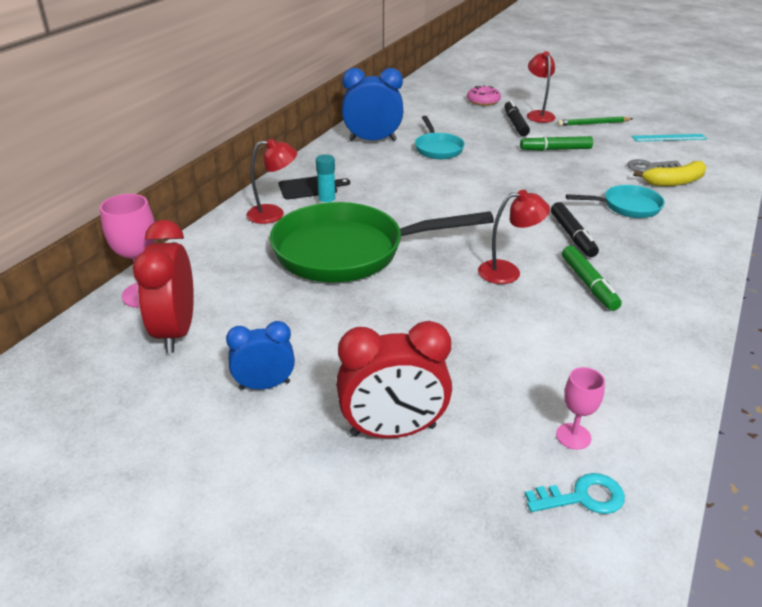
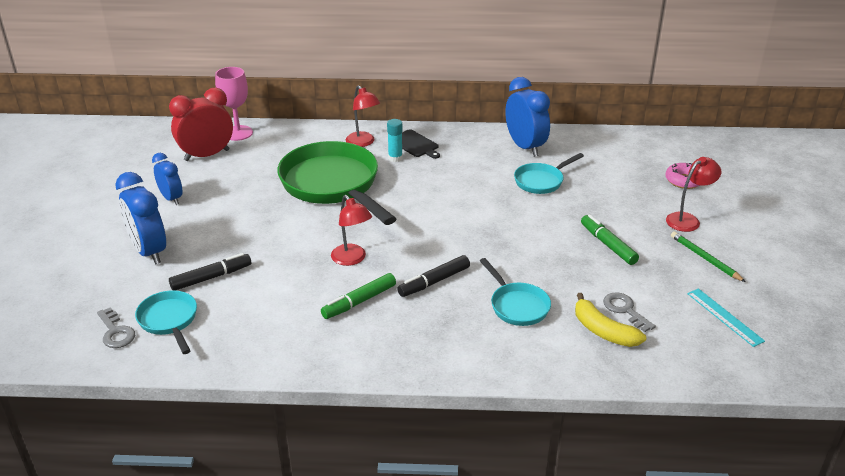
camera: 65 degrees right, 0 degrees up
(393, 431) = (149, 251): red clock -> blue clock
(515, 124) = (646, 210): black marker -> black marker (211, 277)
(573, 436) = (169, 321): pink goblet -> turquoise pan
(582, 497) = (116, 332): turquoise key -> grey key

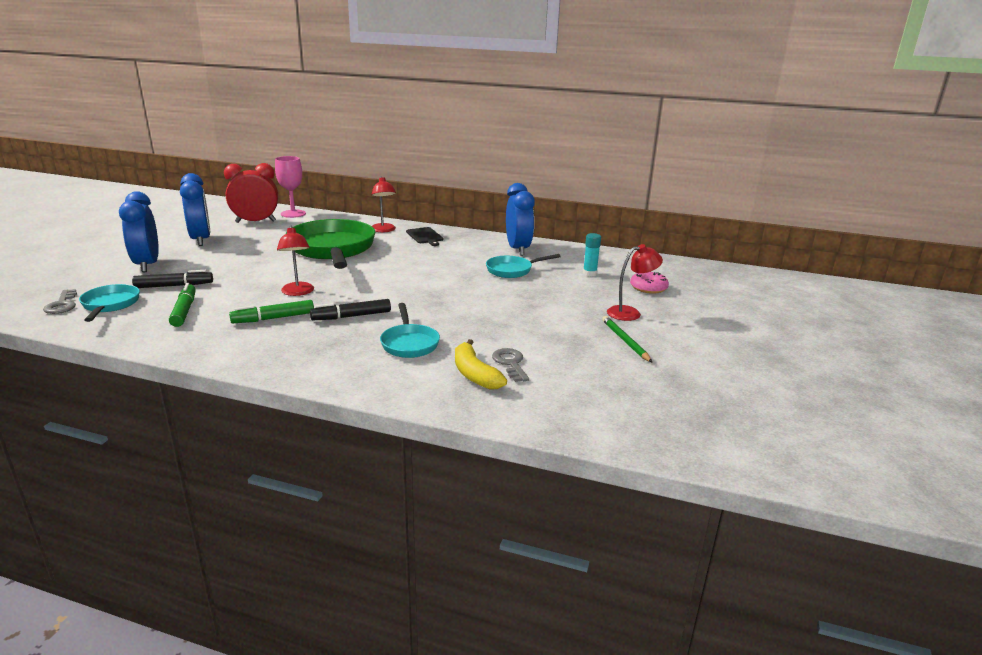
camera: 15 degrees right, 10 degrees down
(171, 198) = (201, 240): blue clock -> blue clock, size x1.60
(395, 158) = (400, 241): turquoise glue stick -> turquoise glue stick (589, 273)
(608, 245) = (536, 317): green marker -> green marker (184, 311)
(724, 317) = (610, 385): turquoise ruler -> none

